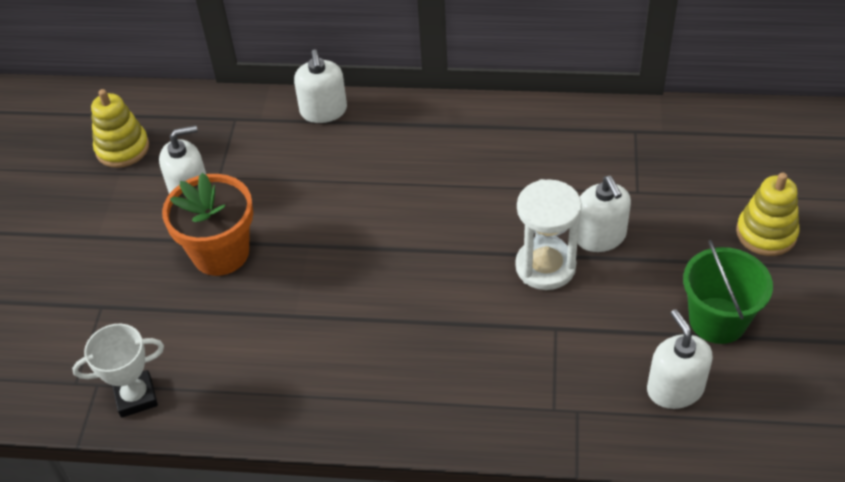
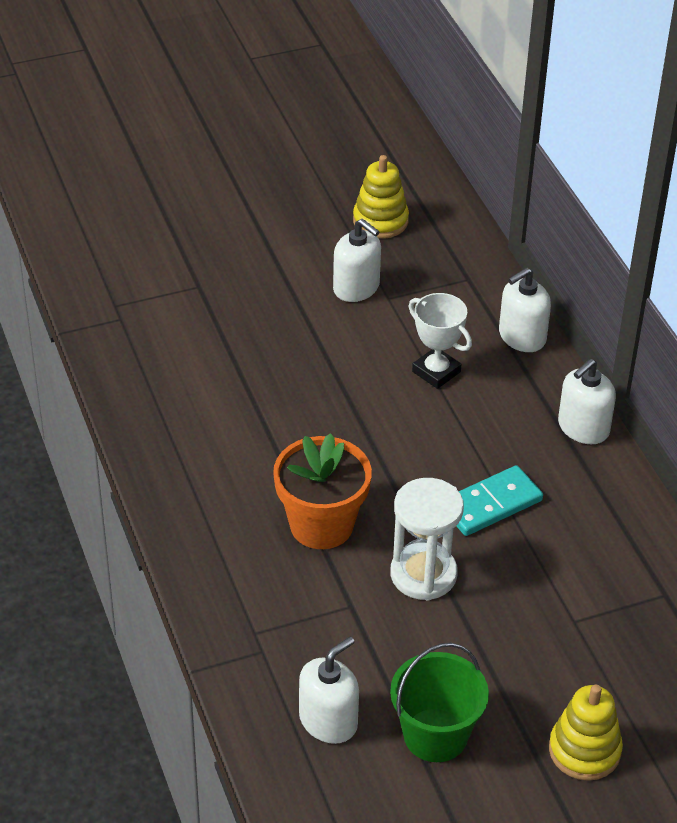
camera: 60 degrees right, 5 degrees down
(136, 397) = (120, 347): white trophy -> white trophy (436, 372)
(220, 253) = (300, 336): orange flower pot -> orange flower pot (321, 525)
(492, 196) = (490, 504): none -> turquoise domino
(600, 236) = (490, 607): white soap dispenser -> white soap dispenser (583, 428)

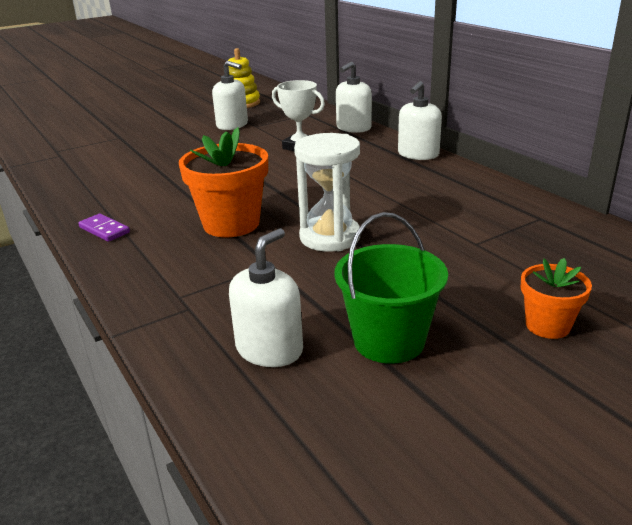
camera: 10 degrees left, 15 degrees down
(181, 503) = (104, 230): none -> purple domino
(490, 504) = (369, 194): turquoise domino -> none
(584, 750) = (547, 325): yellow stacking toy -> orange flower pot

